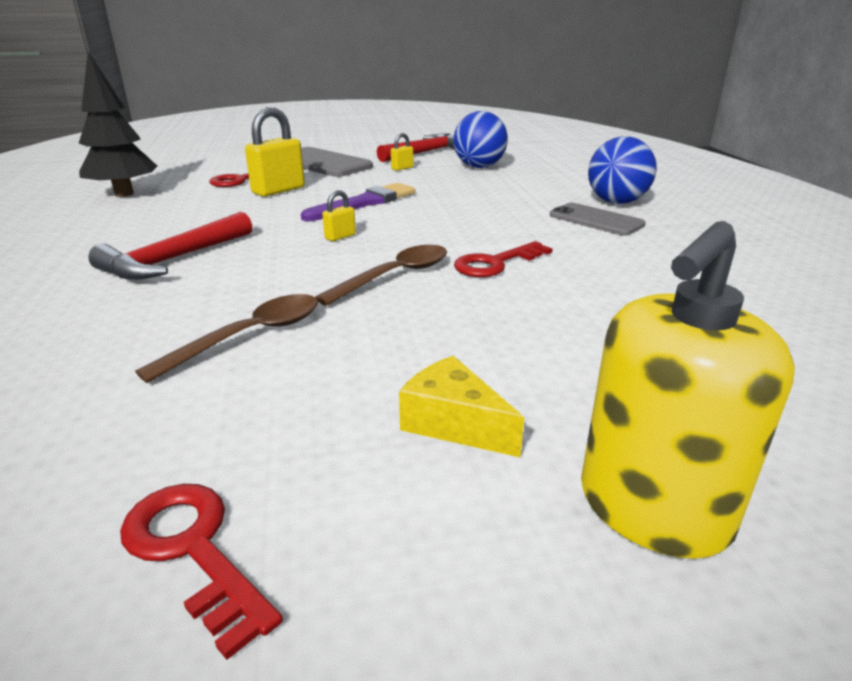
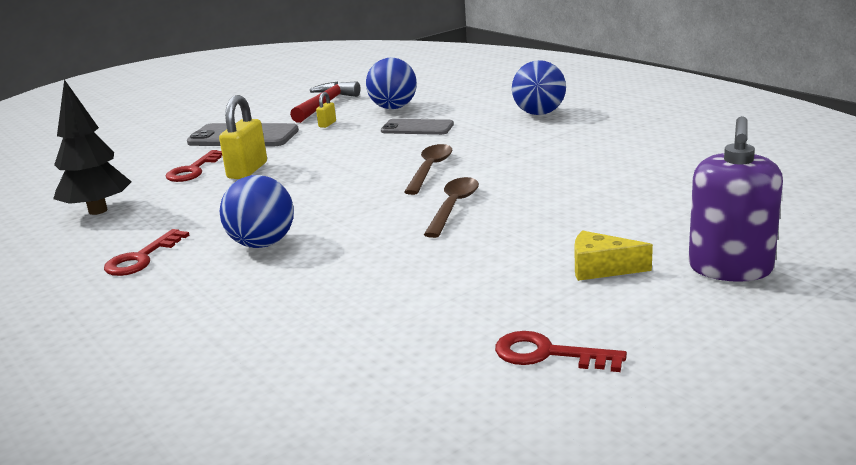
camera: 25 degrees left, 5 degrees down
(174, 259) = (262, 244): red hammer -> blue ball
(250, 336) = (414, 269): brown spoon -> brown spoon (430, 169)
(340, 237) = (368, 192): yellow padlock -> none
(364, 203) = (344, 162): purple brush -> none
(495, 263) = (510, 180): red key -> red key (141, 258)
(596, 220) = (540, 131): grey phone -> grey phone (417, 128)
(652, 508) = (730, 268): yellow soap dispenser -> purple soap dispenser

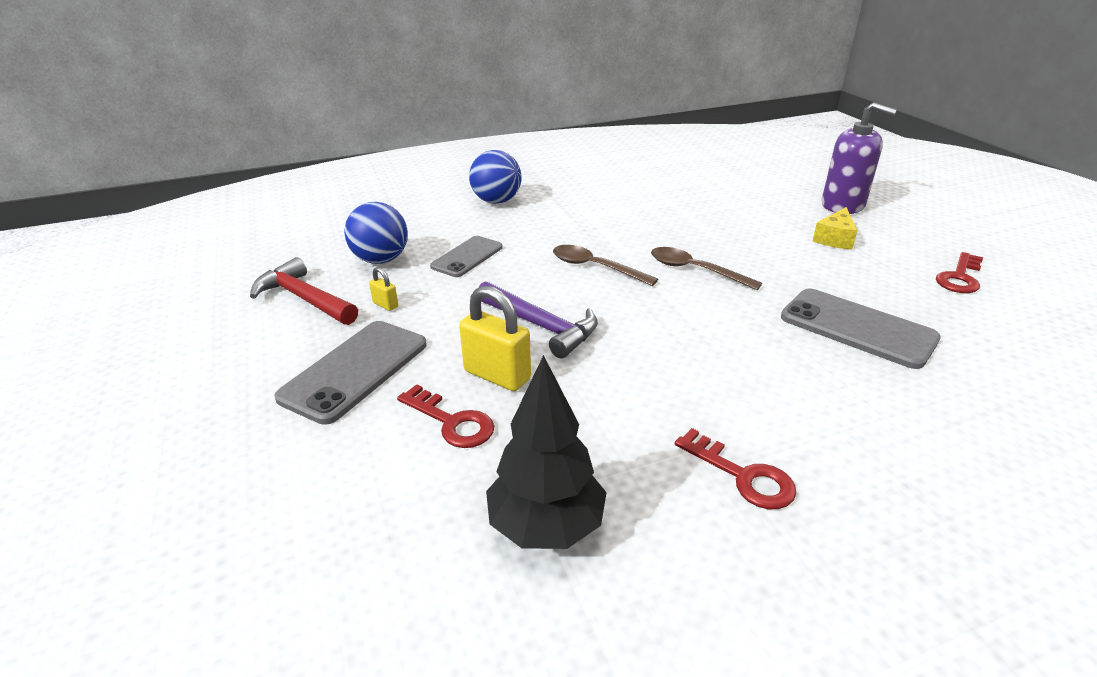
camera: 75 degrees left, 10 degrees up
(262, 244) = (735, 379): blue ball -> none
(318, 170) = (540, 326): none -> purple hammer
(374, 290) = (857, 328): none -> grey phone

